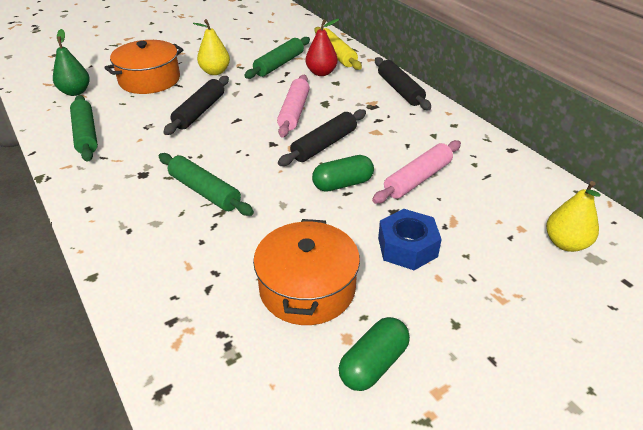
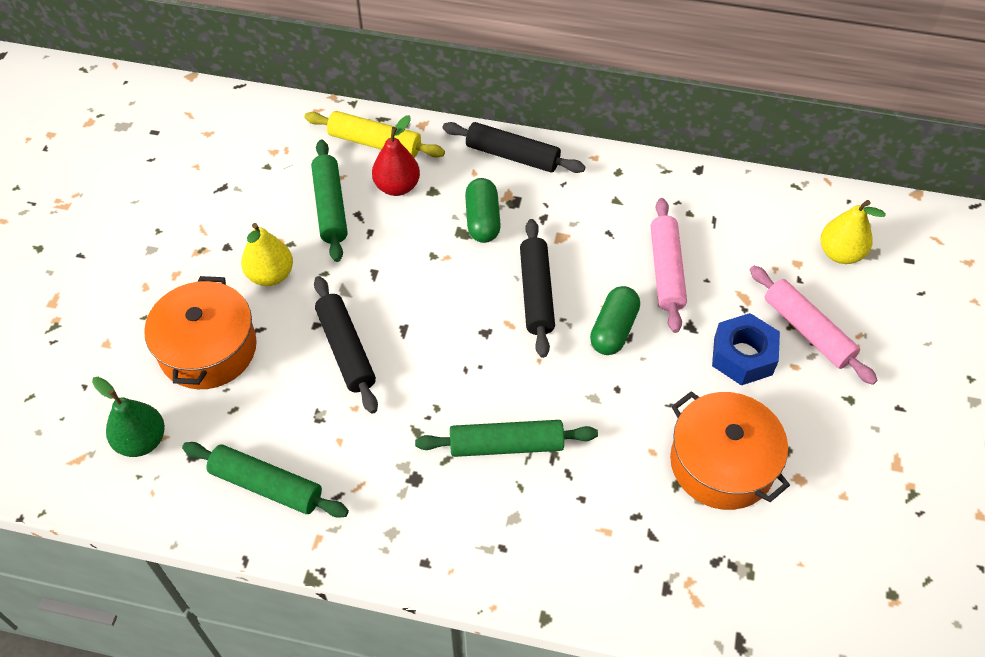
camera: 45 degrees left, 15 degrees up
(294, 112) = (448, 270): pink rolling pin -> pink rolling pin (807, 331)
(373, 364) = (839, 483): green capsule -> green capsule (482, 220)

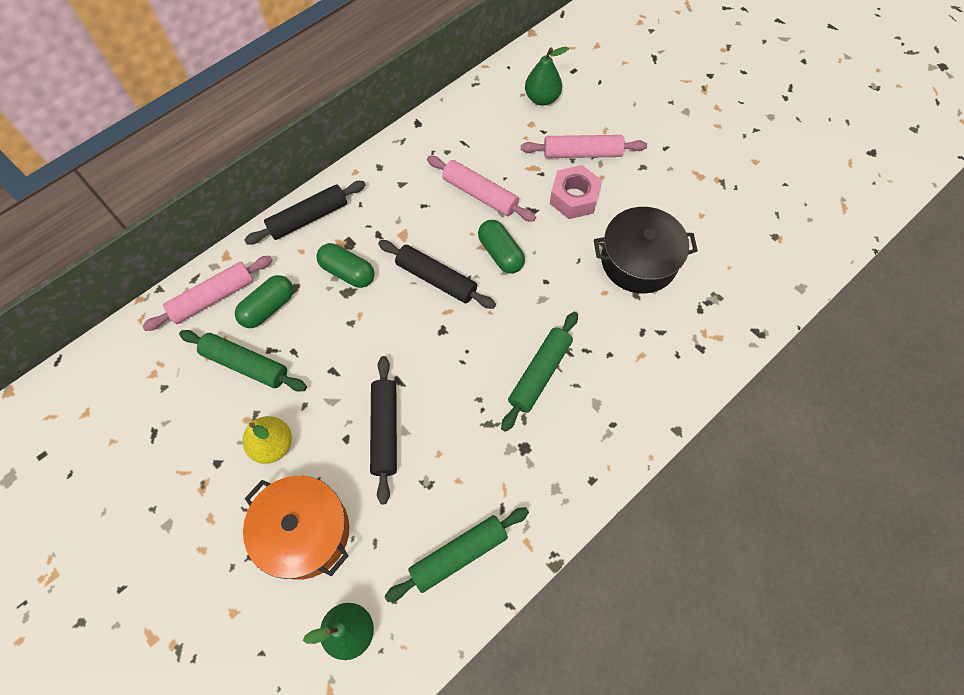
camera: 55 degrees left, 10 degrees up
(346, 350) = (385, 430): black rolling pin -> black rolling pin turned 75 degrees clockwise
(375, 143) = (213, 297): yellow rolling pin -> pink rolling pin
(397, 186) = (268, 308): red pear -> green capsule
(722, 463) = (638, 261): orange pot -> black pot
(743, 356) = (574, 198): blue nut -> pink nut
(840, 253) = (542, 98): yellow pear -> green pear

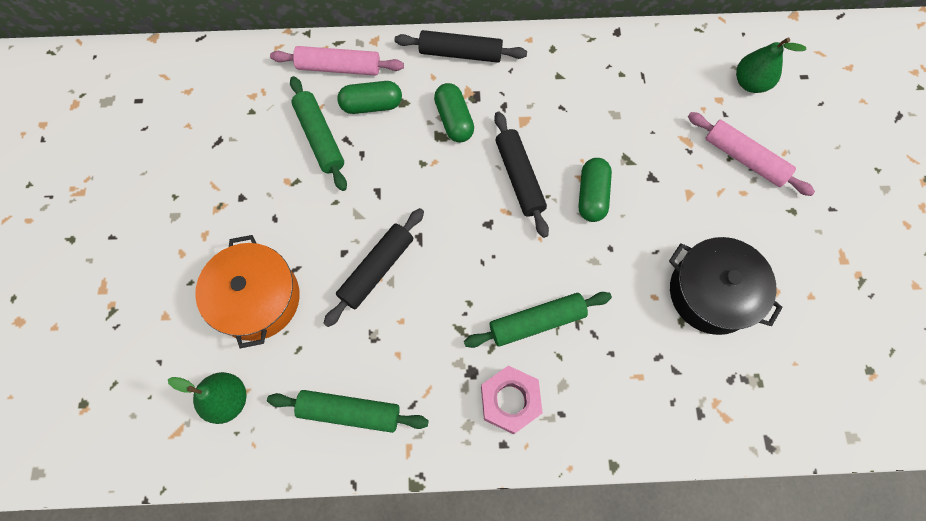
camera: 40 degrees right, 5 degrees up
(273, 445) = (289, 215): yellow pear -> none
(480, 194) = (618, 131): pink rolling pin -> none
(574, 198) = (700, 193): pink nut -> pink nut (510, 401)

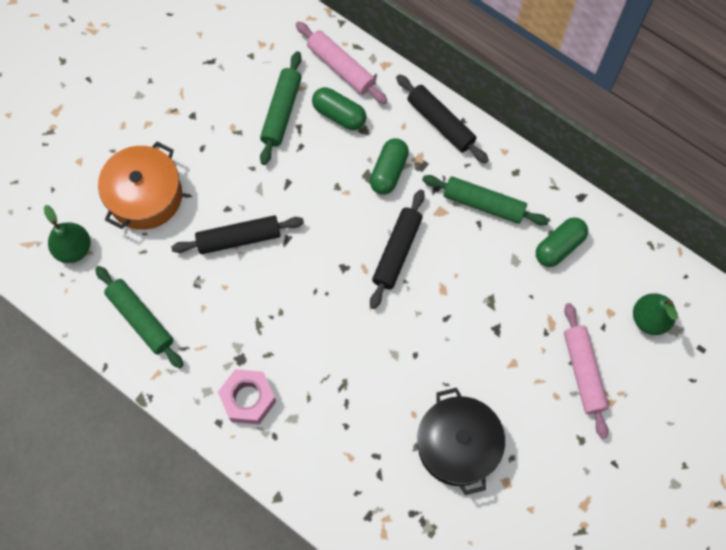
camera: 40 degrees right, 0 degrees up
(537, 322) = (314, 362): green rolling pin -> green rolling pin (484, 204)
(592, 195) = (438, 307): green capsule -> green capsule (559, 246)

